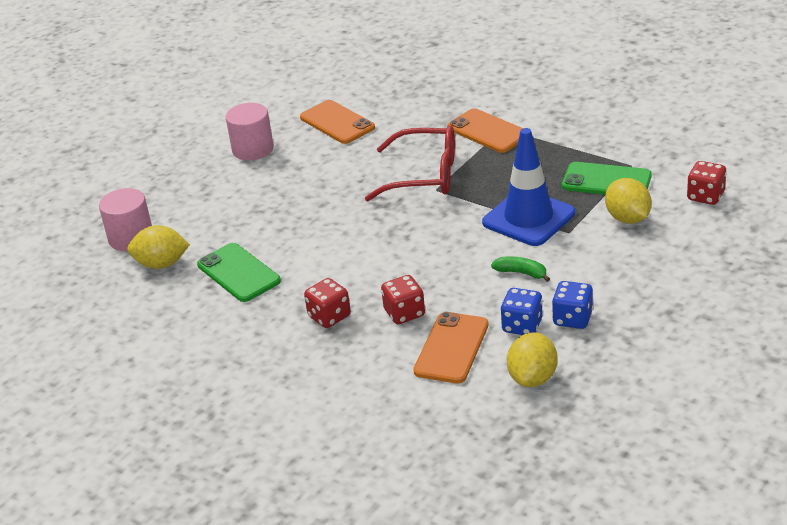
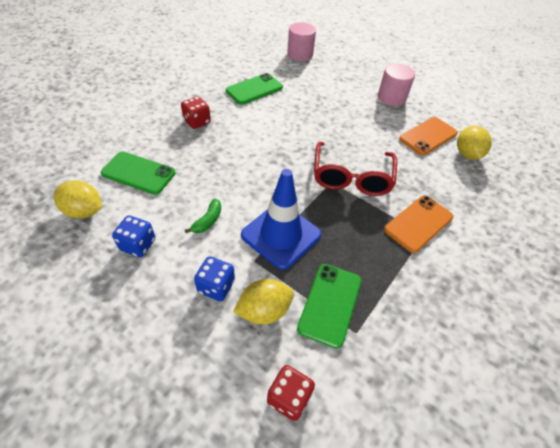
camera: 85 degrees right, 15 degrees up
(161, 264) = (272, 64): yellow lemon -> yellow lemon (467, 154)
(404, 313) = (186, 154): red dice -> none
(451, 348) = (138, 173): orange phone -> green phone
(522, 326) = (144, 213): blue dice -> blue dice (216, 286)

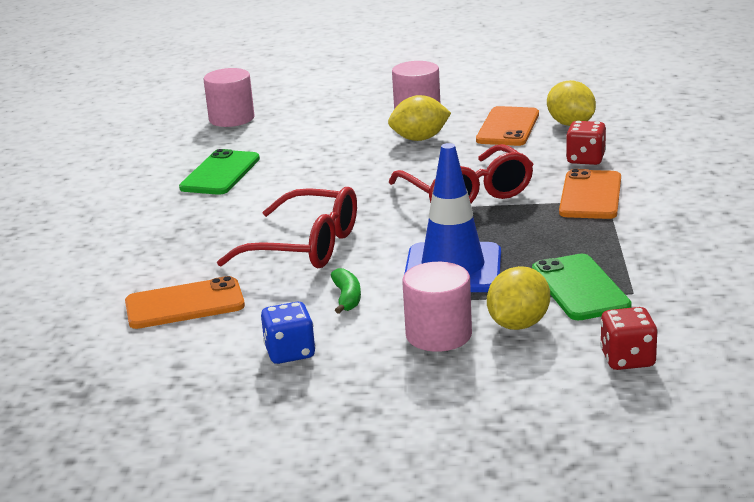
camera: 30 degrees left, 25 degrees down
(84, 211) = (166, 363): yellow lemon -> yellow lemon (420, 139)
(138, 173) = (184, 304): green phone -> orange phone
(197, 122) = (188, 232): red dice -> red dice (585, 159)
(216, 286) = (438, 335): blue dice -> pink cylinder
(232, 166) = (304, 246): none -> red glasses

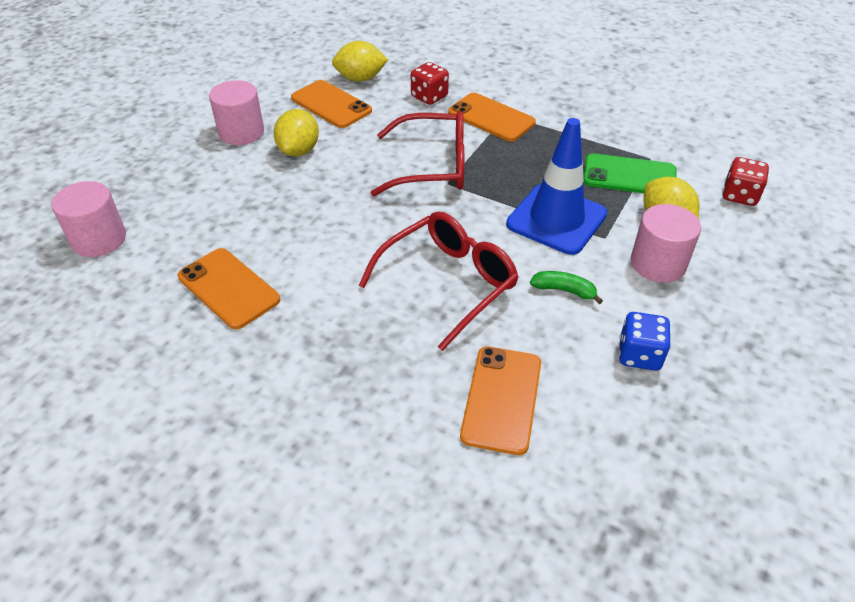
camera: 65 degrees left, 20 degrees up
(220, 173) = (228, 288): green phone -> orange phone

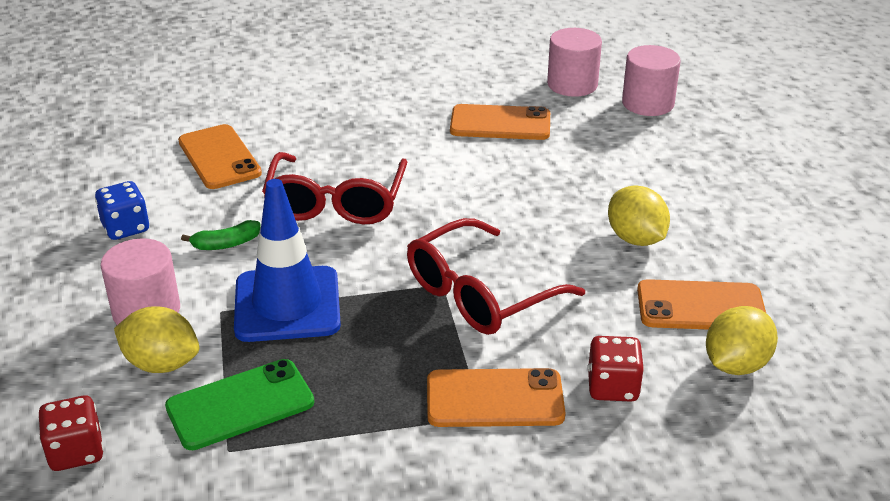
camera: 140 degrees right, 10 degrees down
(241, 132) = (722, 226): pink cylinder -> pink cylinder (572, 84)

